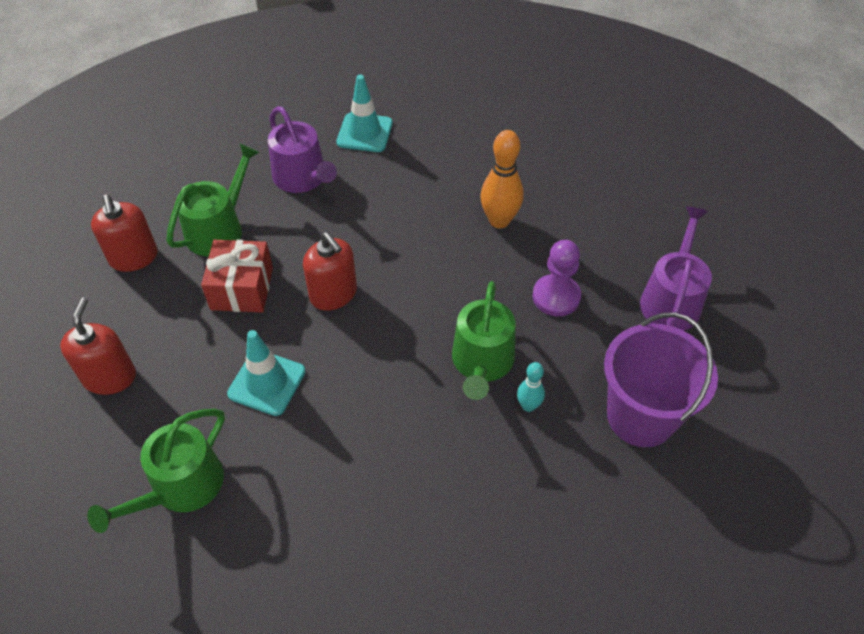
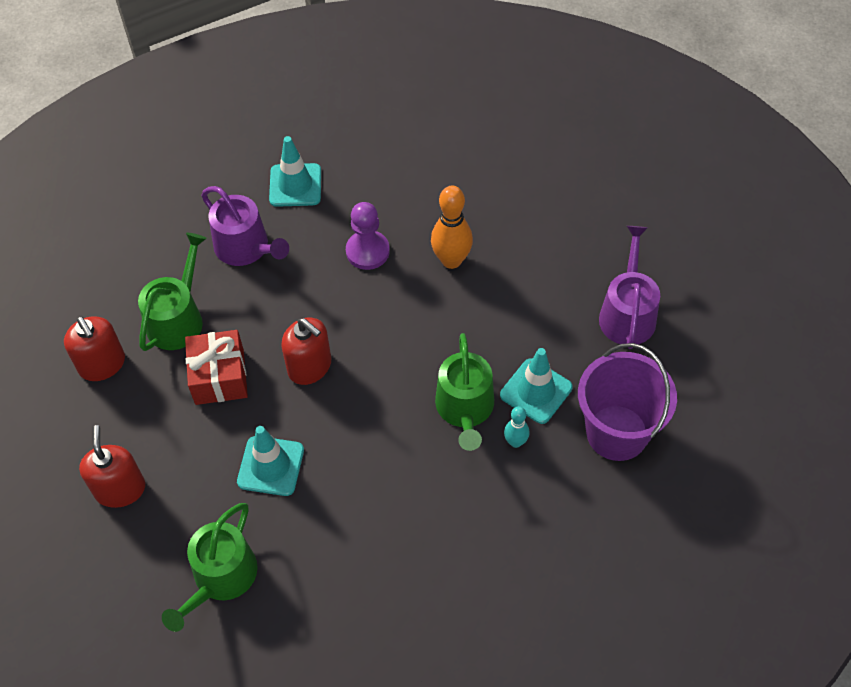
camera: 10 degrees left, 5 degrees up
(556, 297) = (520, 330): purple pawn -> purple pawn (367, 251)
(560, 359) = (536, 391): none -> turquoise traffic cone

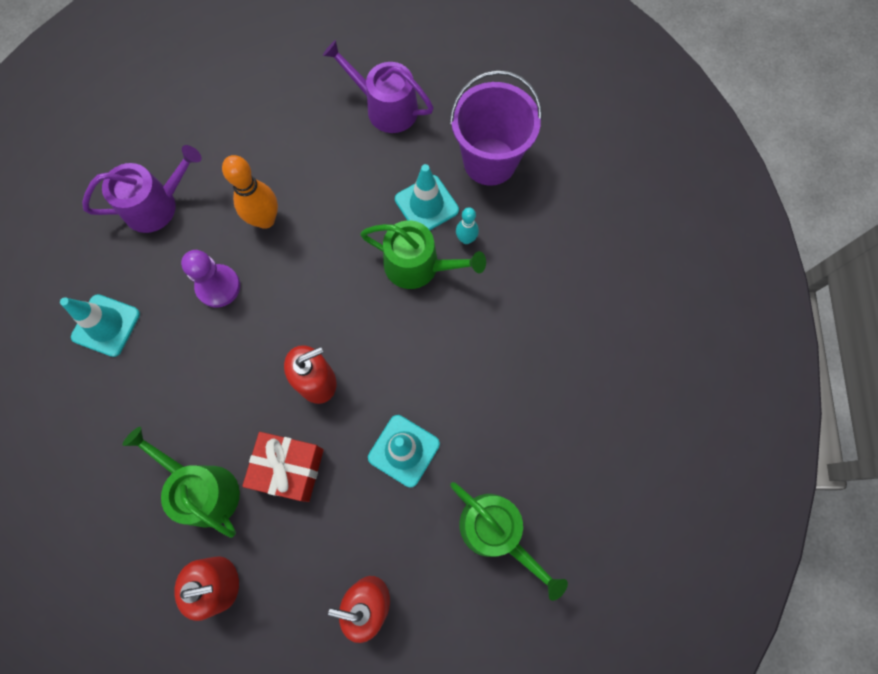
camera: 70 degrees left, 15 degrees up
(246, 248) = (154, 397): purple watering can -> purple watering can (156, 205)

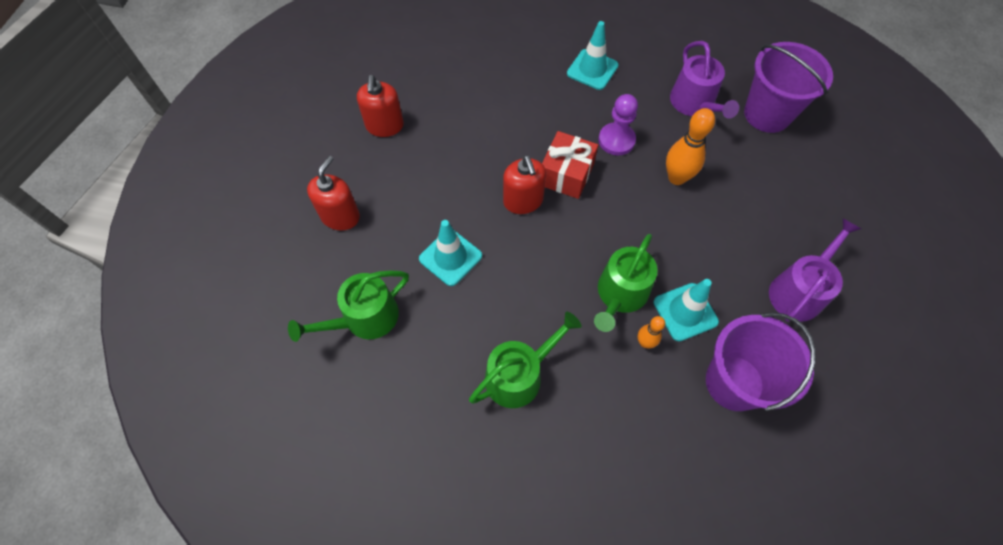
camera: 100 degrees right, 10 degrees down
(167, 131) = (767, 114): none -> purple bucket
(203, 489) = (453, 121): green watering can -> green watering can (519, 375)
(289, 468) = (456, 175): red gift -> red gift (566, 174)
(466, 239) = (645, 342): turquoise bowling pin -> orange bowling pin

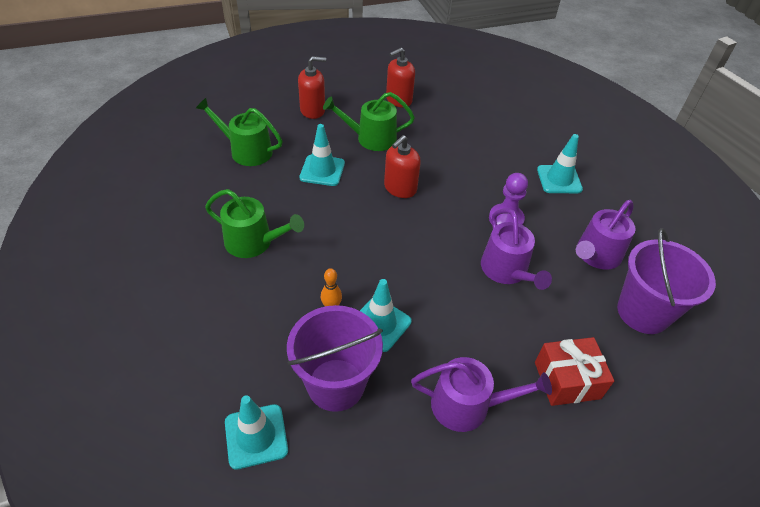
camera: 55 degrees right, 15 degrees down
(566, 174) = (445, 202): red gift -> red gift (567, 380)
(620, 294) = (363, 275): green watering can -> green watering can (371, 138)
(676, 178) = (507, 271): orange bowling pin -> purple watering can
(759, 476) = (256, 436): none -> turquoise traffic cone

